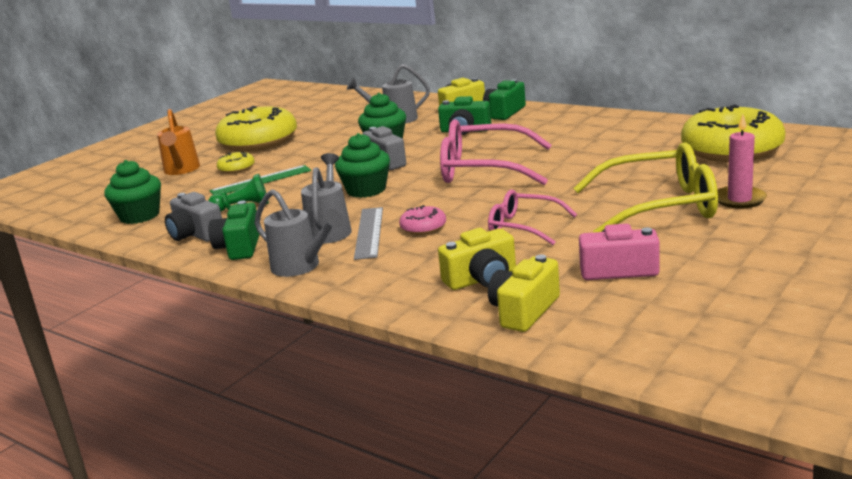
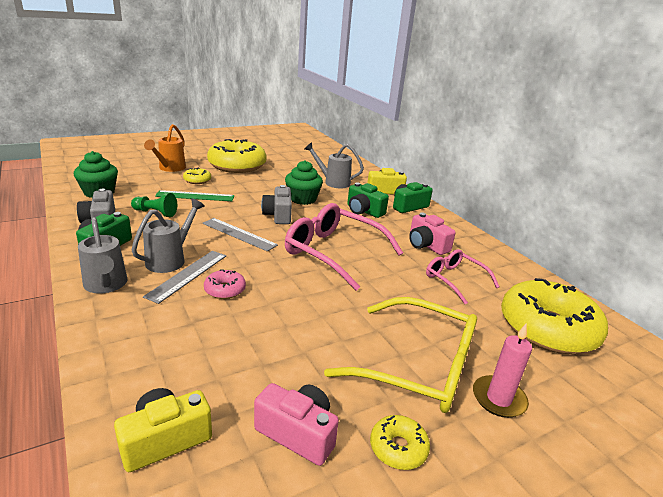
camera: 20 degrees right, 5 degrees up
(366, 190) = (239, 234): green cupcake -> grey ruler
(482, 279) = (188, 374): yellow camera -> none
(524, 227) = (289, 329): pink glasses -> pink glasses (455, 280)
(563, 134) = (426, 245): none -> pink camera
(699, 248) = (398, 448): none -> yellow donut

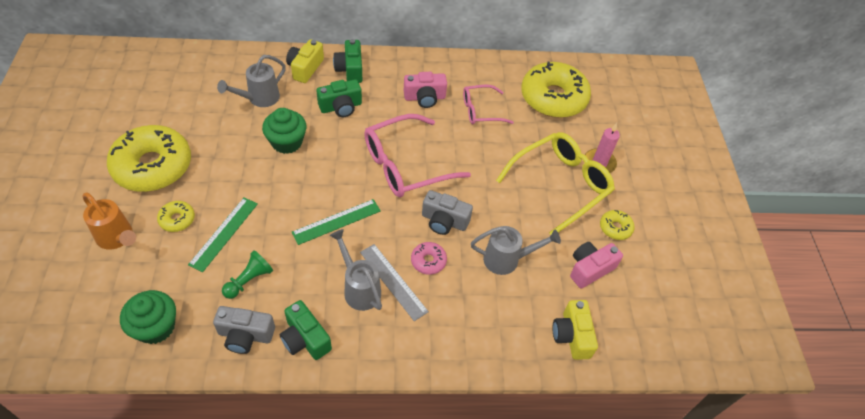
camera: 65 degrees left, 25 degrees up
(106, 285) = (382, 345): grey watering can -> grey watering can (506, 259)
(239, 234) = (336, 221): grey ruler -> green ruler
(278, 215) = (313, 176): grey camera -> grey camera (444, 221)

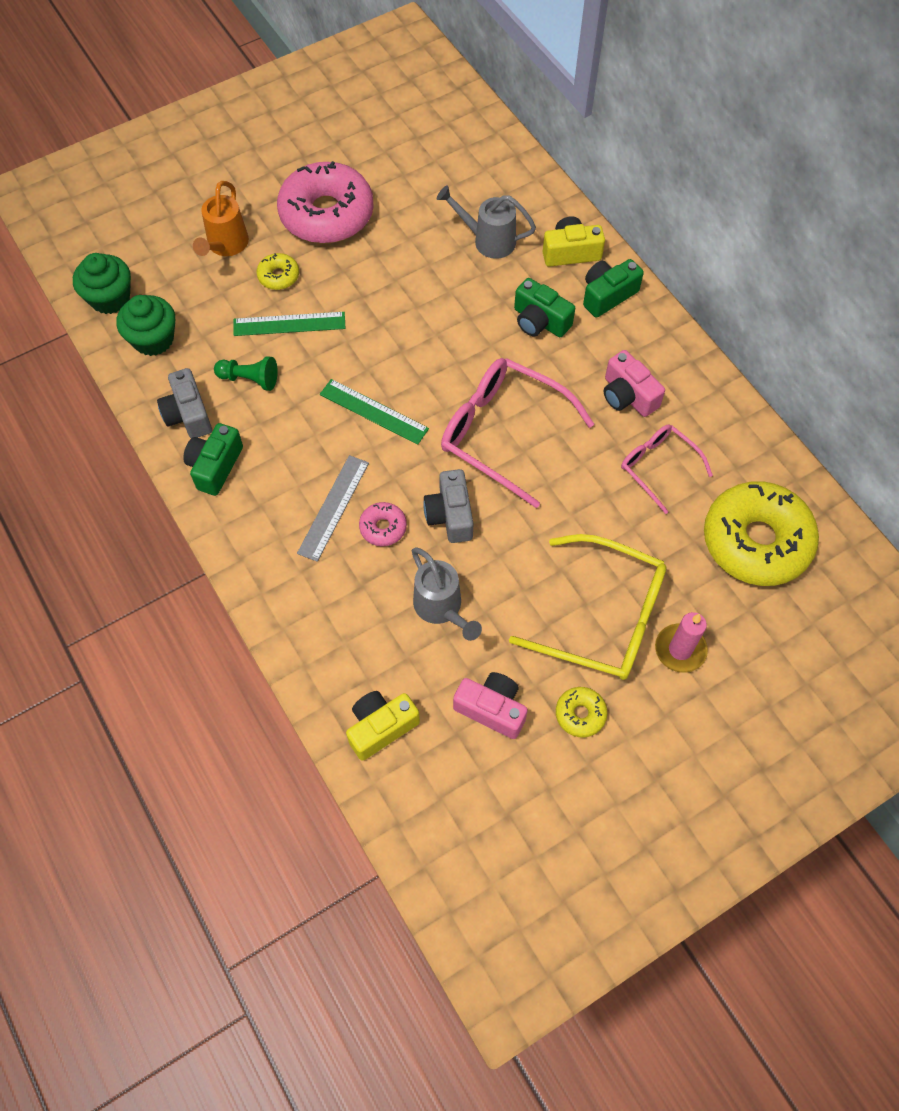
camera: 65 degrees right, 10 degrees up
(153, 166) = (327, 214): yellow donut -> pink donut
(287, 142) = (446, 303): green cupcake -> green cupcake (110, 298)
(359, 289) = (303, 481): grey watering can -> none

